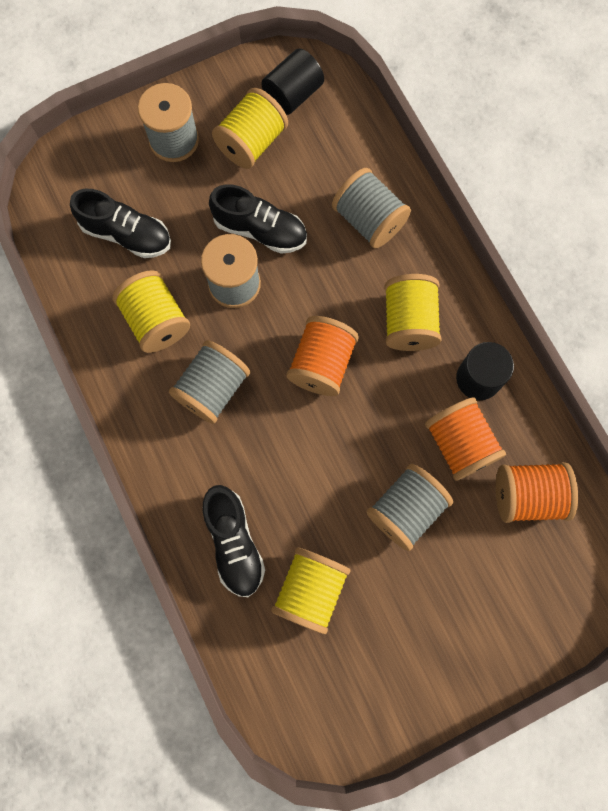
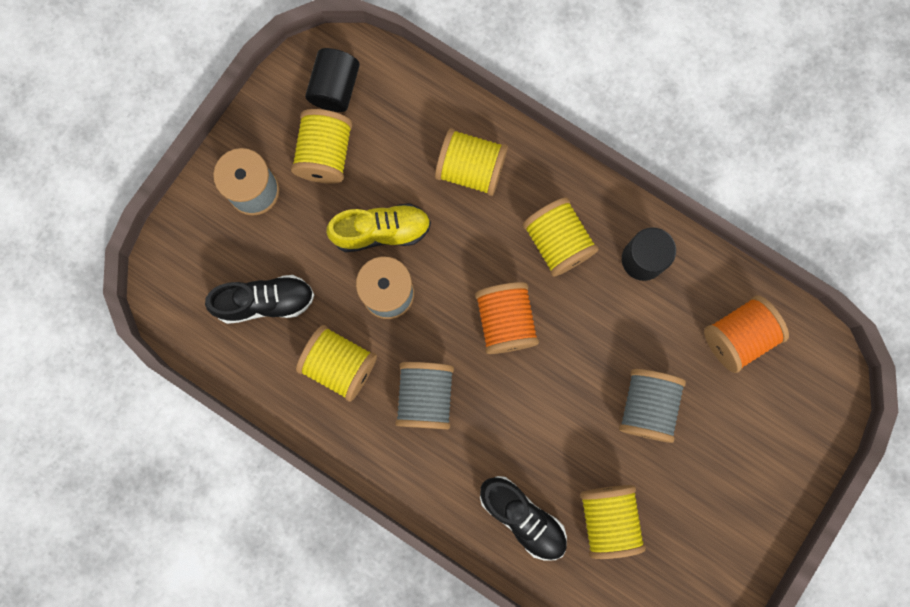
camera: 30 degrees left, 5 degrees up
(260, 230) = (381, 231): black shoe -> yellow shoe
(369, 220) = (470, 169): grey spool -> yellow spool
(459, 444) = (659, 325): orange spool -> none

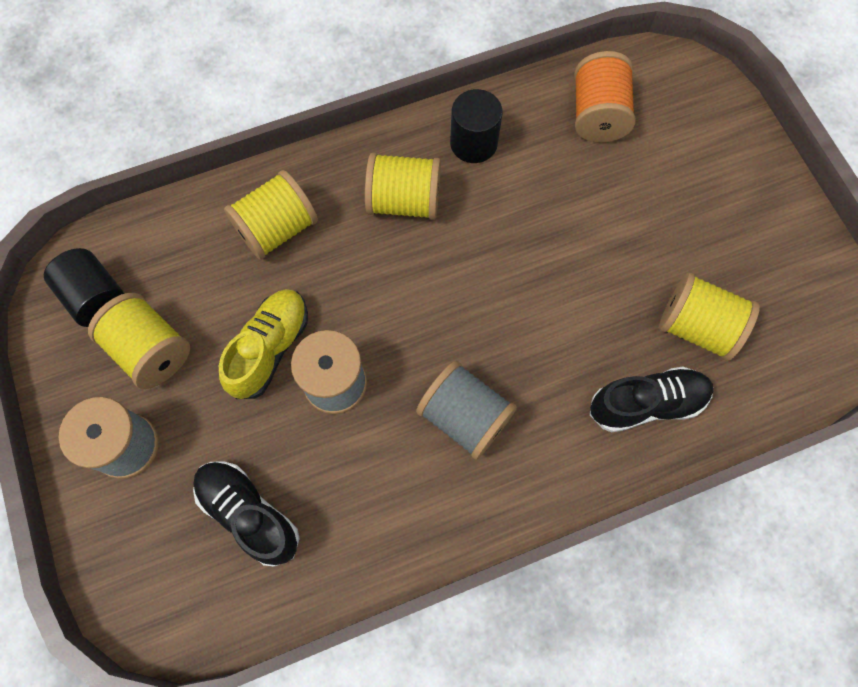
camera: 55 degrees left, 10 degrees down
(265, 302) = (249, 513): black shoe -> black shoe turned 75 degrees counterclockwise
(340, 365) = (372, 480): yellow spool -> none
(505, 321) = (444, 294): orange spool -> none
(646, 406) = (610, 226): grey spool -> none

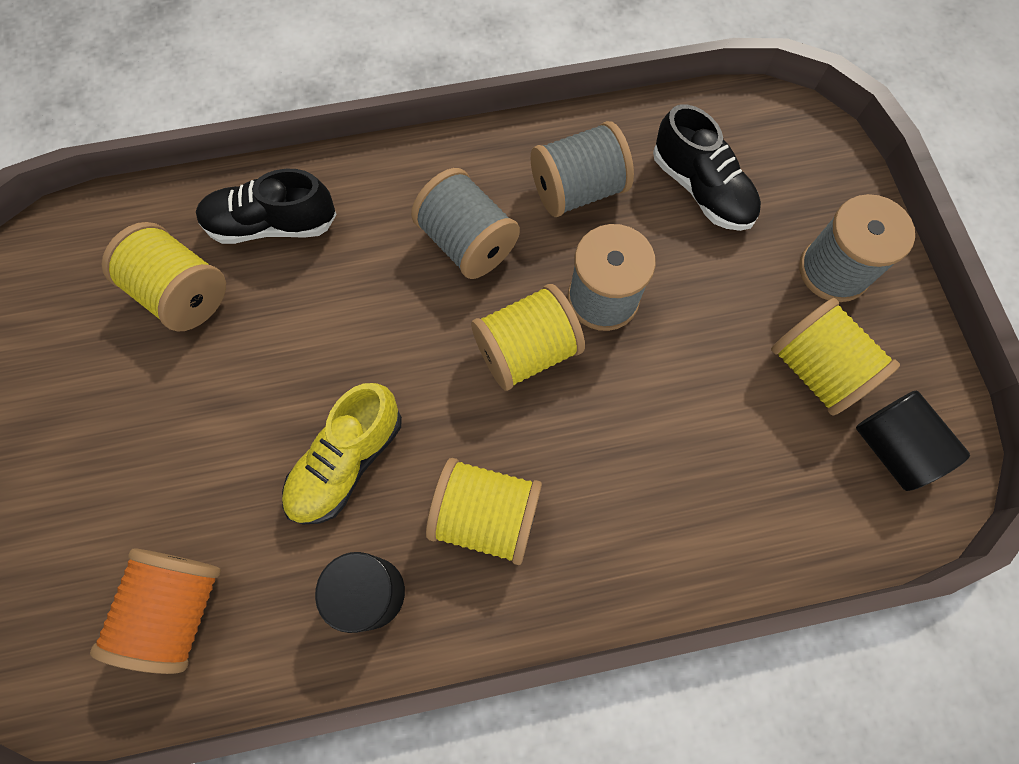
camera: 170 degrees left, 0 degrees up
(270, 348) = (675, 349): yellow shoe -> yellow shoe (347, 462)
(277, 229) = (660, 503): yellow spool -> yellow spool (526, 350)
(370, 491) = (577, 190): none -> grey spool

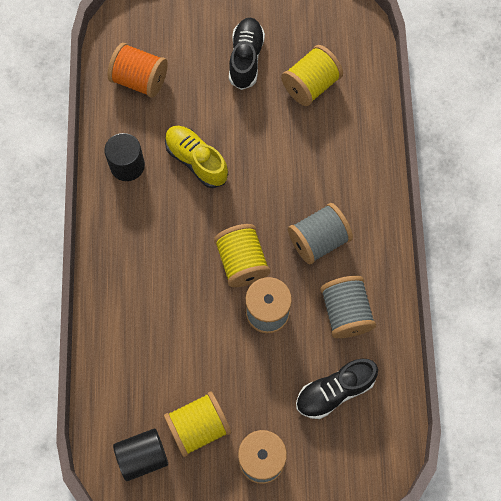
camera: 100 degrees right, 0 degrees up
(272, 225) = (348, 133): black shoe -> black shoe (246, 58)
(486, 515) = (153, 225): yellow spool -> none

